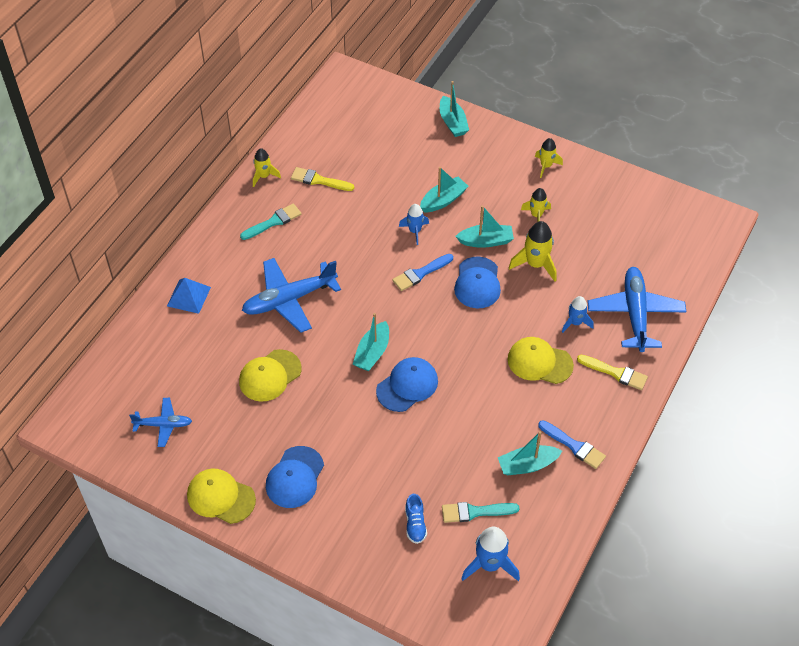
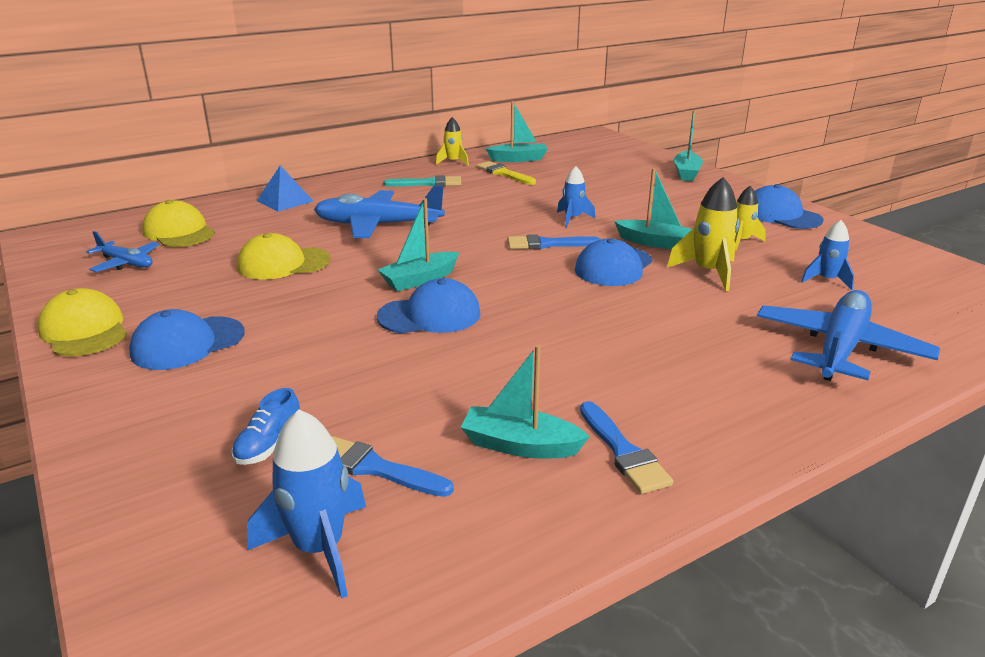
camera: 30 degrees right, 25 degrees down
(443, 200) = (628, 209): turquoise boat -> turquoise boat (518, 159)
(475, 512) = (375, 468): turquoise brush -> blue brush
(539, 362) = (641, 349): yellow cap -> yellow cap (179, 232)
(546, 166) = (781, 215): yellow rocket -> blue cap
(575, 323) = (730, 330): blue rocket -> blue rocket (826, 280)
(615, 373) = (764, 395): yellow brush -> none

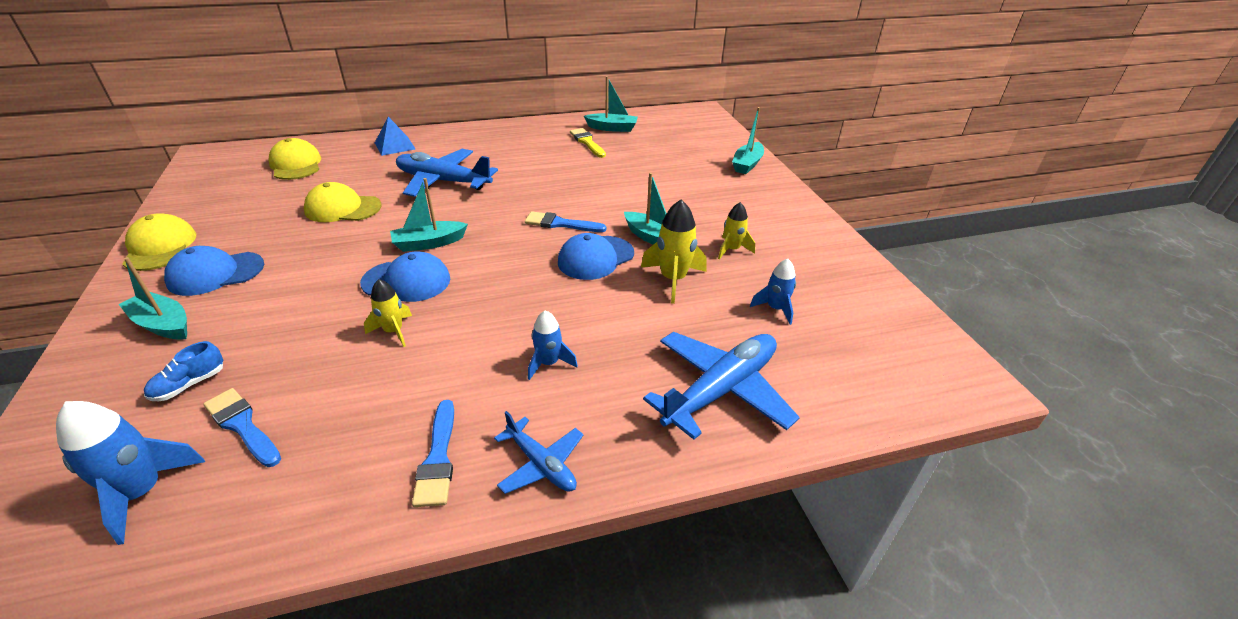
camera: 15 degrees right, 10 degrees up
(126, 263) = (237, 189): blue plane -> blue plane (541, 464)
(428, 183) = (517, 144): turquoise brush -> none
(453, 162) = (556, 124): yellow rocket -> yellow rocket (394, 331)
(520, 445) = (364, 430): turquoise boat -> turquoise boat (163, 324)
(572, 219) = (604, 200): blue rocket -> blue rocket (549, 363)
(781, 215) = (795, 226): blue cap -> none

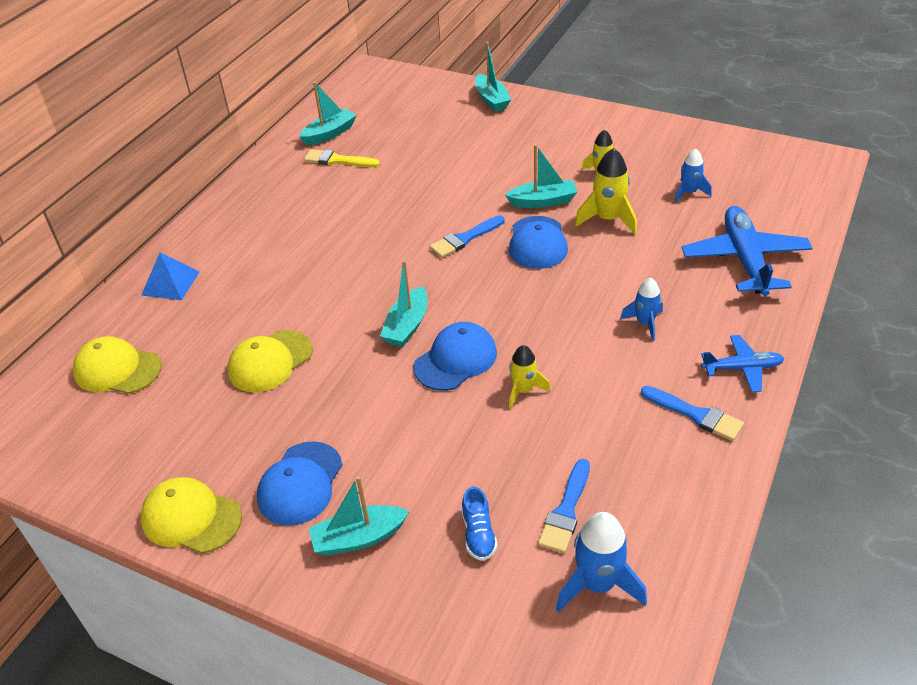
camera: 45 degrees left, 5 degrees up
(242, 425) = (566, 511): blue brush -> blue brush turned 60 degrees counterclockwise
(443, 181) = (298, 277): blue plane -> none

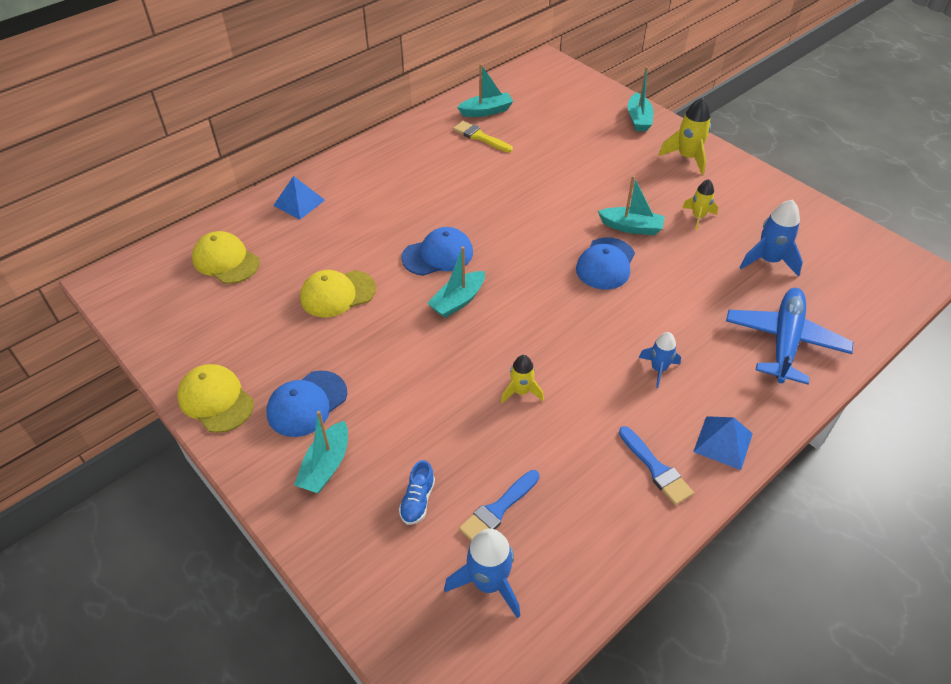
camera: 20 degrees right, 5 degrees up
(359, 538) = (326, 466): turquoise boat -> turquoise boat turned 75 degrees counterclockwise
(456, 360) = (480, 344): blue cap -> blue cap (438, 255)
(464, 239) = (546, 240): blue brush -> none
(608, 219) = (679, 262): yellow rocket -> yellow rocket (687, 157)
(689, 193) = (768, 261): blue rocket -> blue rocket, size x1.56
(742, 368) = (723, 442): blue plane -> blue pyramid

